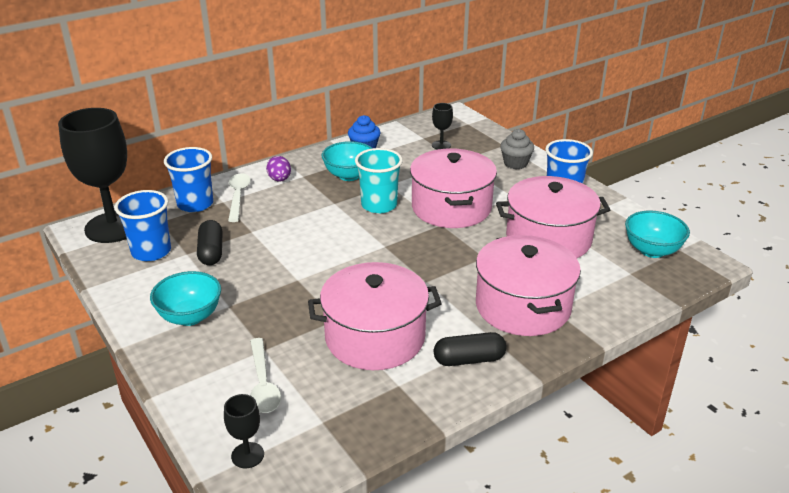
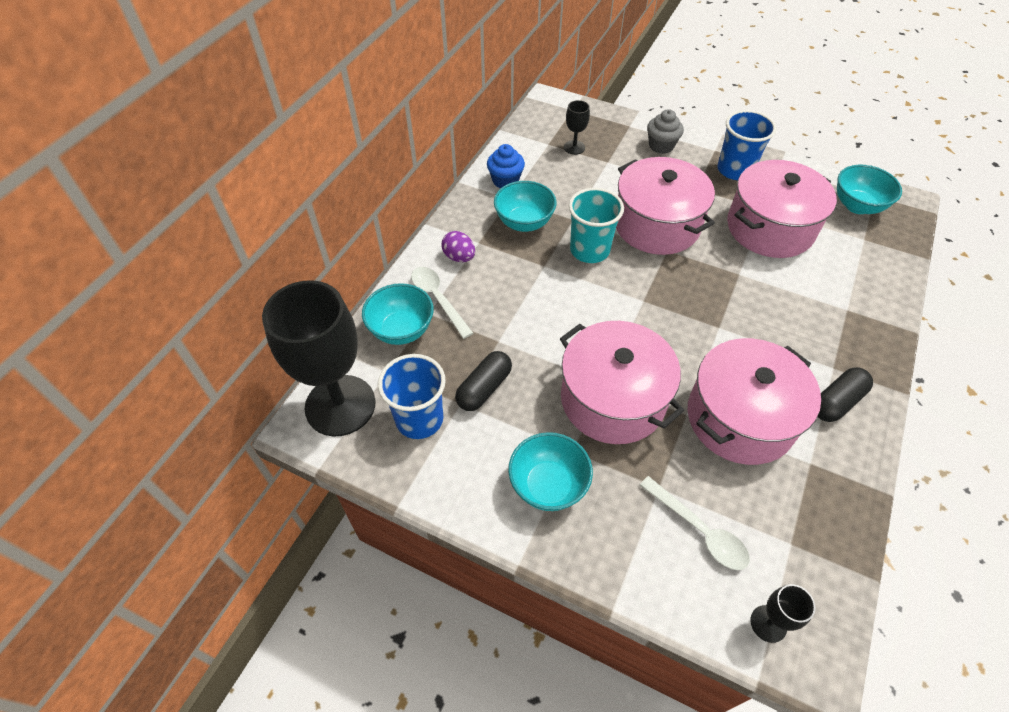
camera: 30 degrees left, 20 degrees up
(195, 204) = (401, 330): blue cup -> turquoise bowl
(211, 252) = (484, 388): black capsule -> black capsule turned 75 degrees clockwise
(522, 306) = (821, 317): pink pot -> pink pot (612, 399)

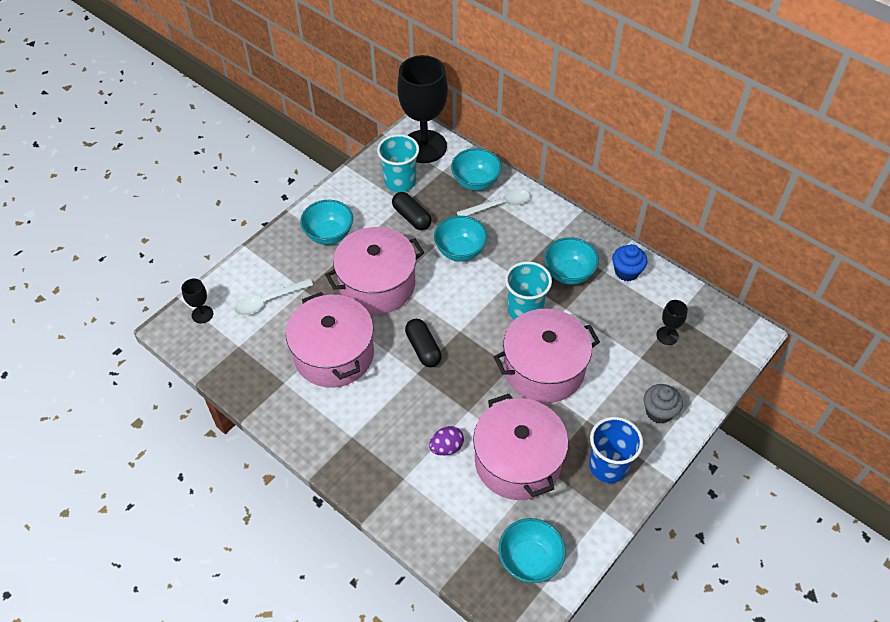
camera: 105 degrees right, 0 degrees up
(419, 419) = (400, 182): blue cup -> turquoise cup
(459, 257) = (539, 224): purple egg -> purple egg (446, 447)
(525, 323) = (460, 251): none -> turquoise bowl
(836, 402) = (322, 423): black capsule -> black capsule (423, 348)

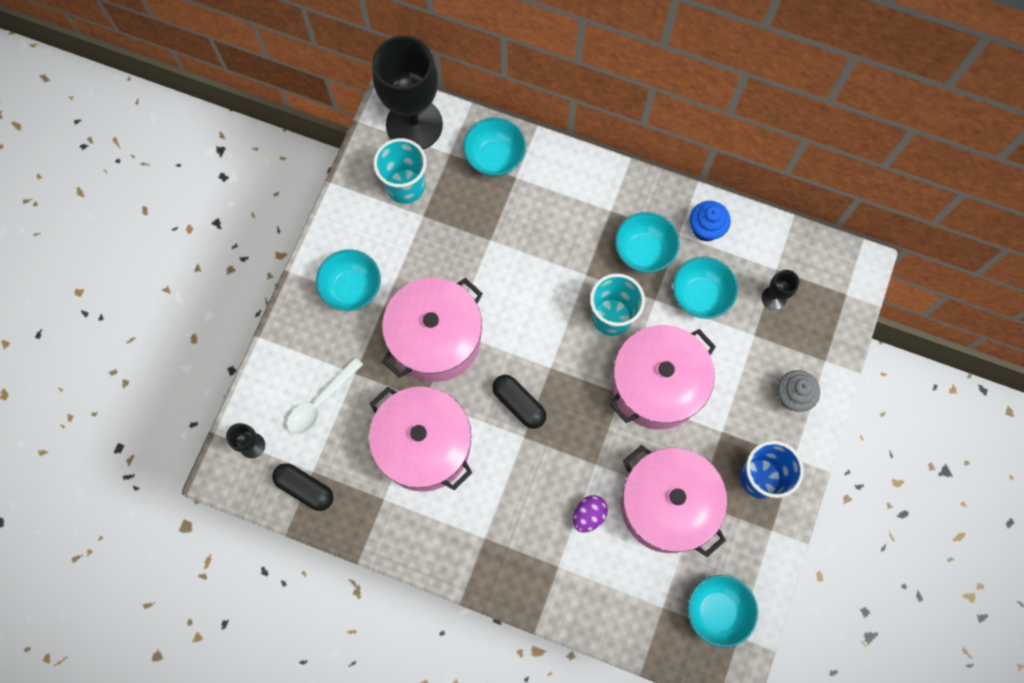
camera: 20 degrees left, 20 degrees up
(411, 217) = (439, 233): black capsule -> black capsule (305, 488)
(460, 251) = (512, 261): turquoise bowl -> turquoise bowl (700, 296)
(498, 205) = (533, 183): white spoon -> none

